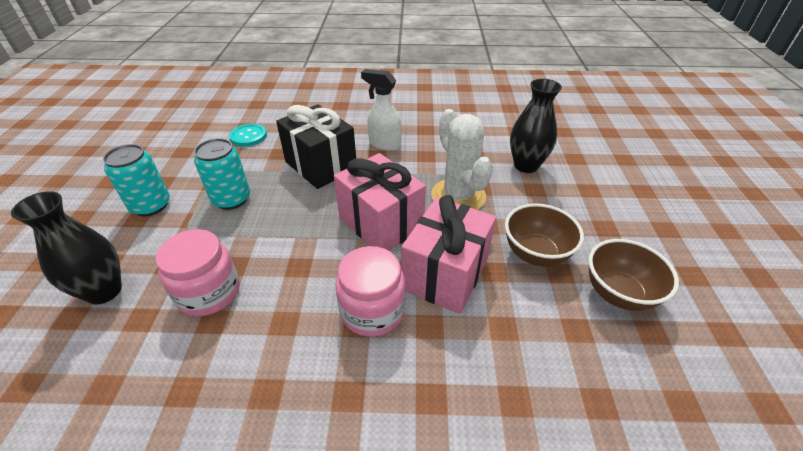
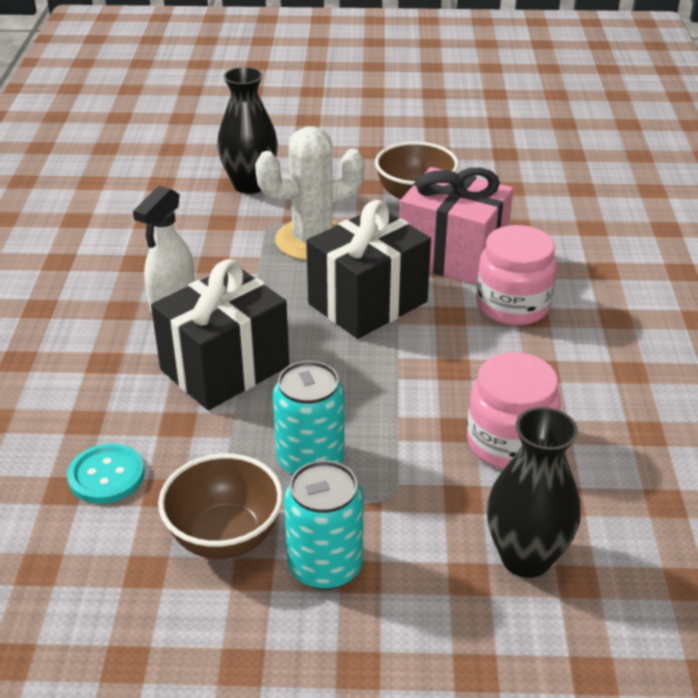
camera: 90 degrees left, 5 degrees down
(381, 223) = (367, 303): pink gift -> black gift
(618, 294) = (464, 161): brown bowl -> brown bowl (225, 537)

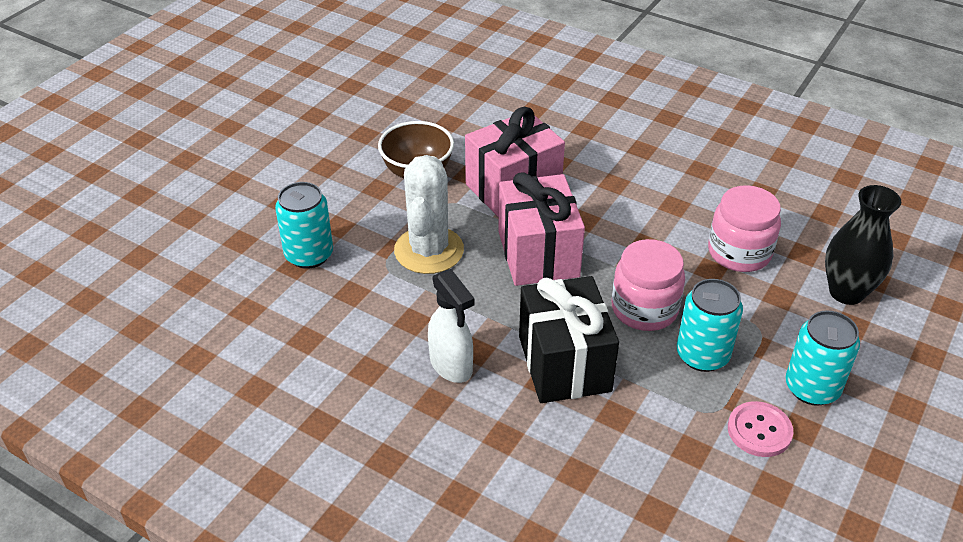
camera: 60 degrees left, 5 degrees up
(106, 476) = (654, 479): turquoise button -> none
(225, 537) = (759, 430): brown bowl -> pink button
(250, 185) = (309, 255): black vase -> turquoise can
(367, 303) = (538, 254): black gift -> pink gift
(512, 306) = (595, 186): pink jar -> pink jar (644, 309)

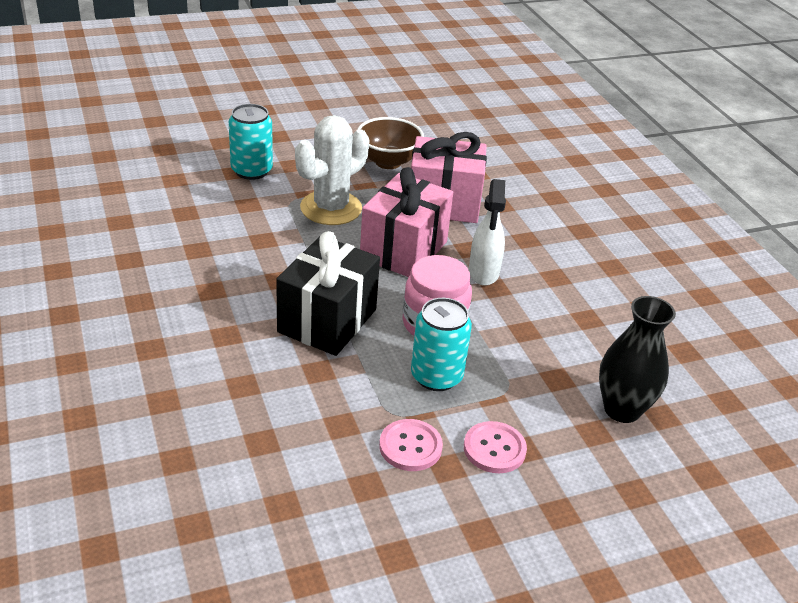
camera: 35 degrees right, 5 degrees down
(451, 366) = (251, 277): white spray bottle -> white spray bottle (483, 273)
(739, 252) = (565, 333): pink jar -> none
(812, 388) = (494, 449): turquoise can -> pink button

